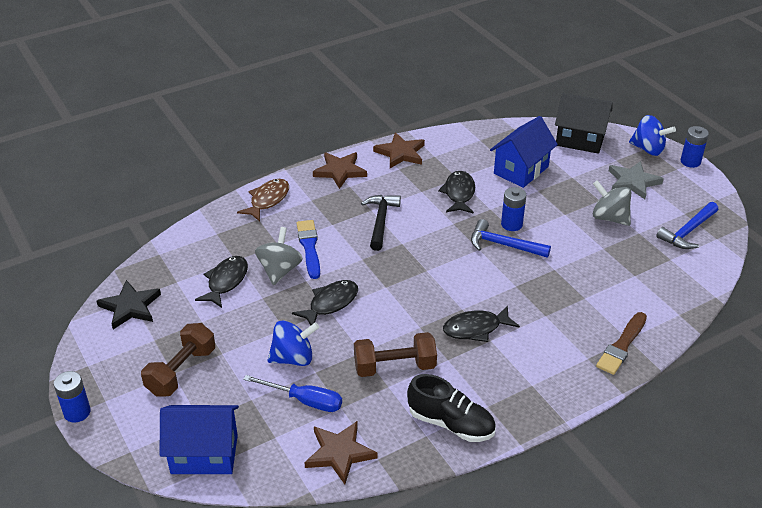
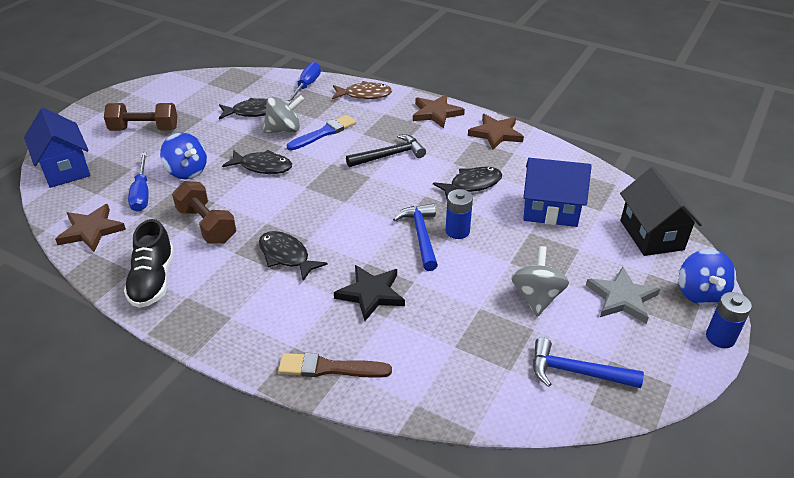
camera: 60 degrees right, 0 degrees up
(77, 412) = (84, 106): blue battery -> none
(130, 307) = (198, 86): black star -> black star (371, 294)
(213, 231) = (306, 86): none -> blue screwdriver

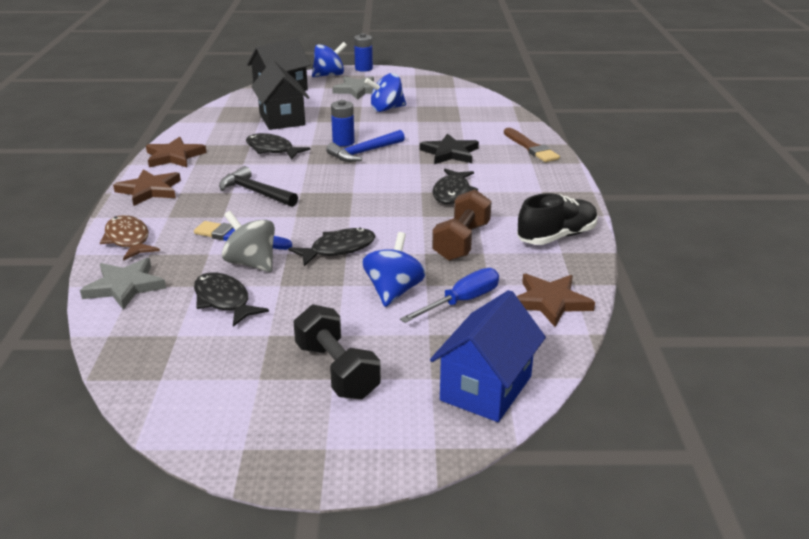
camera: 120 degrees left, 10 degrees down
(144, 129) = (337, 371): brown dumbbell -> black dumbbell
(262, 167) = (338, 249): black fish -> black fish turned 75 degrees clockwise
(306, 86) = (125, 286): blue screwdriver -> grey star
(536, 297) = (386, 109): grey spinning top -> blue spinning top
(550, 210) = (282, 119): blue house -> black house
(576, 372) = (436, 92): blue hammer -> none

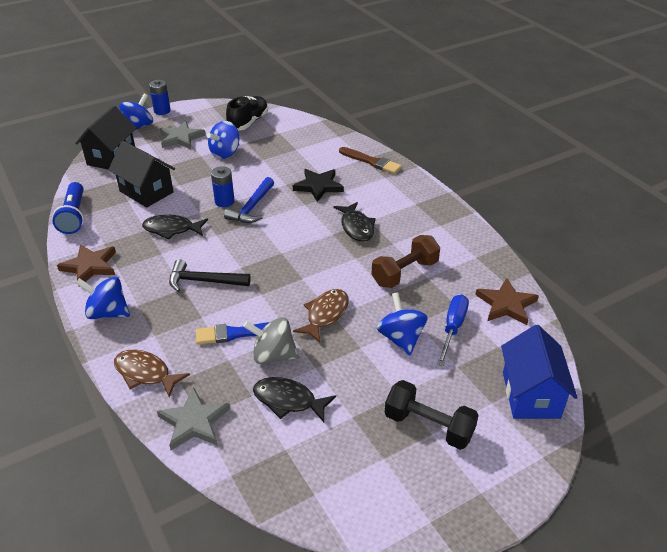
camera: 30 degrees left, 10 degrees up
(150, 190) = (107, 313): brown star -> blue spinning top
(203, 121) = (74, 216): none -> blue flashlight
(338, 249) = (325, 315): black fish -> brown fish
(461, 242) = (405, 273): brown dumbbell -> brown dumbbell turned 60 degrees clockwise
(556, 236) = (461, 244): black shoe -> black shoe (248, 122)

